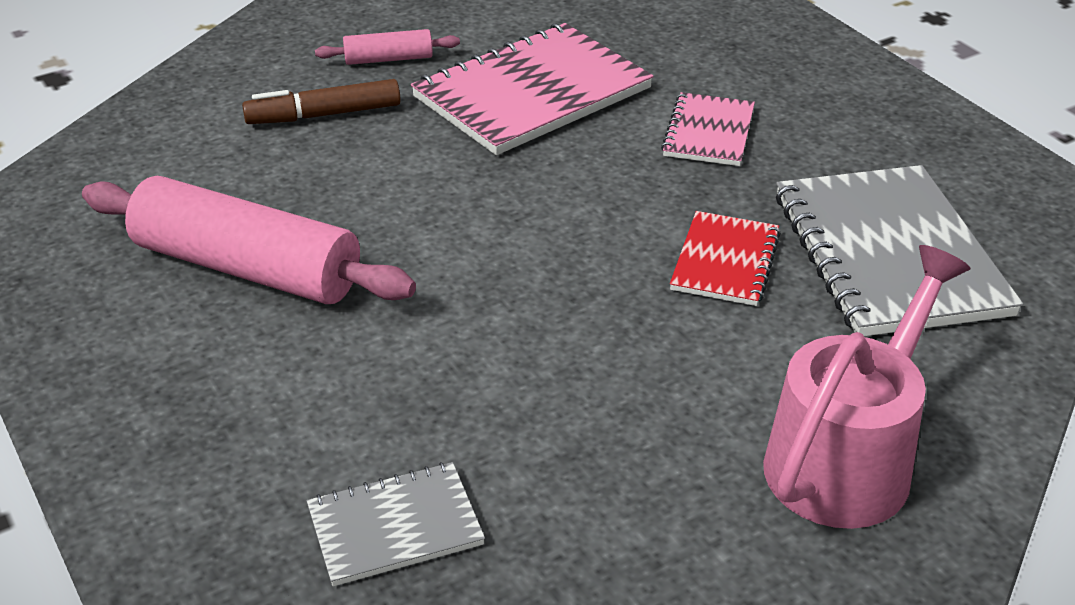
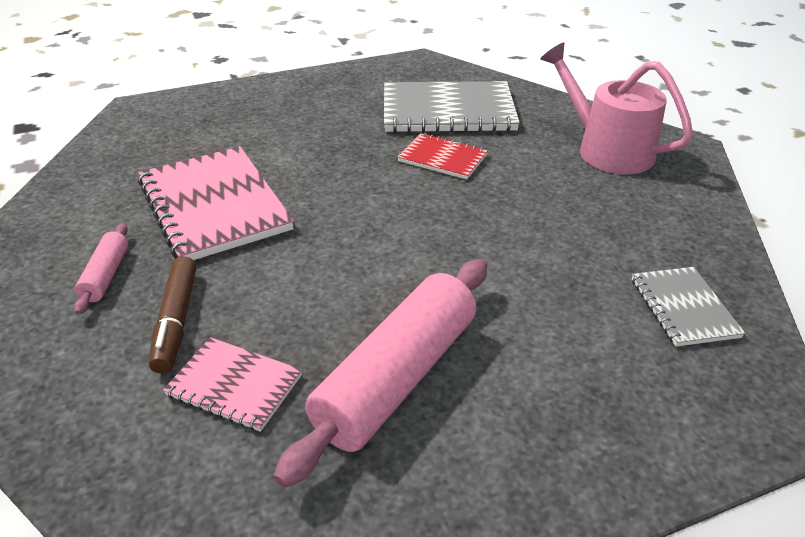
camera: 80 degrees left, 0 degrees up
(709, 132) = (306, 143): pink notebook -> pink notebook (234, 385)

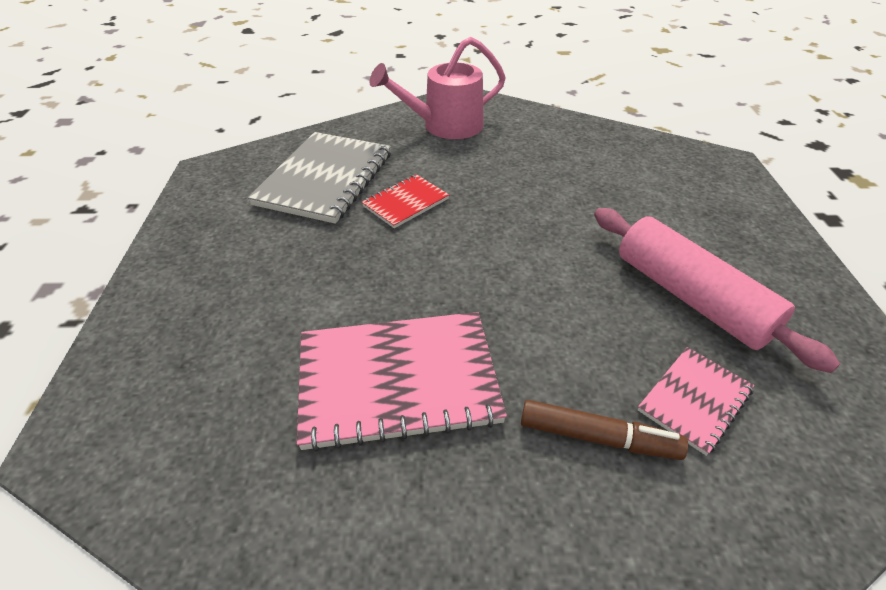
camera: 70 degrees left, 5 degrees up
(106, 275) = (498, 505): pink rolling pin -> none
(683, 308) = (635, 158): grey notebook -> none

